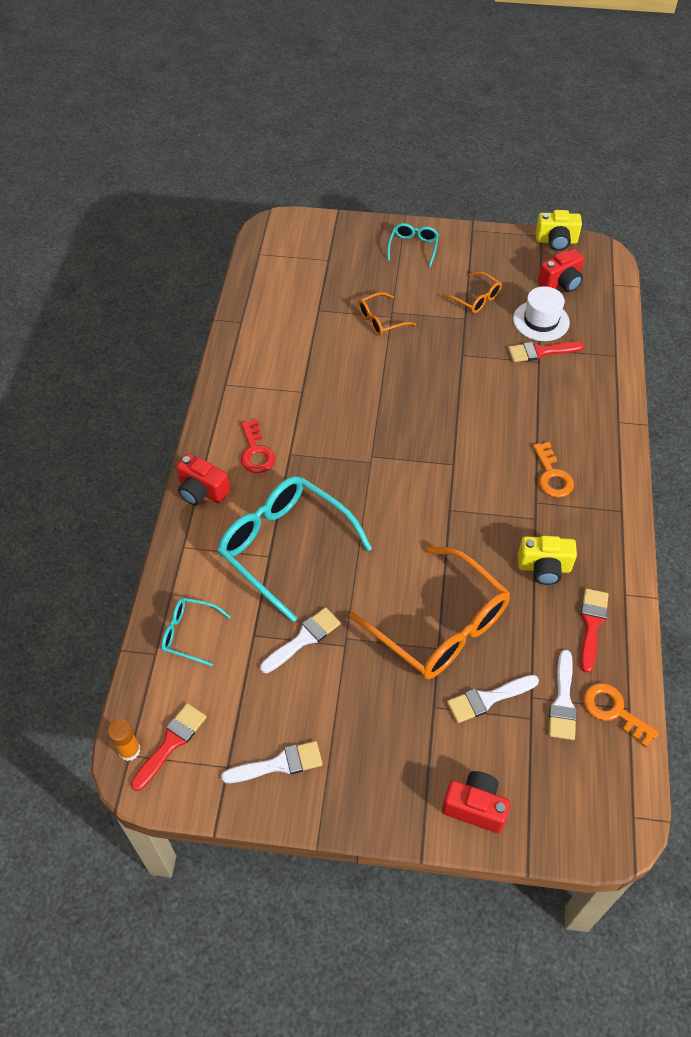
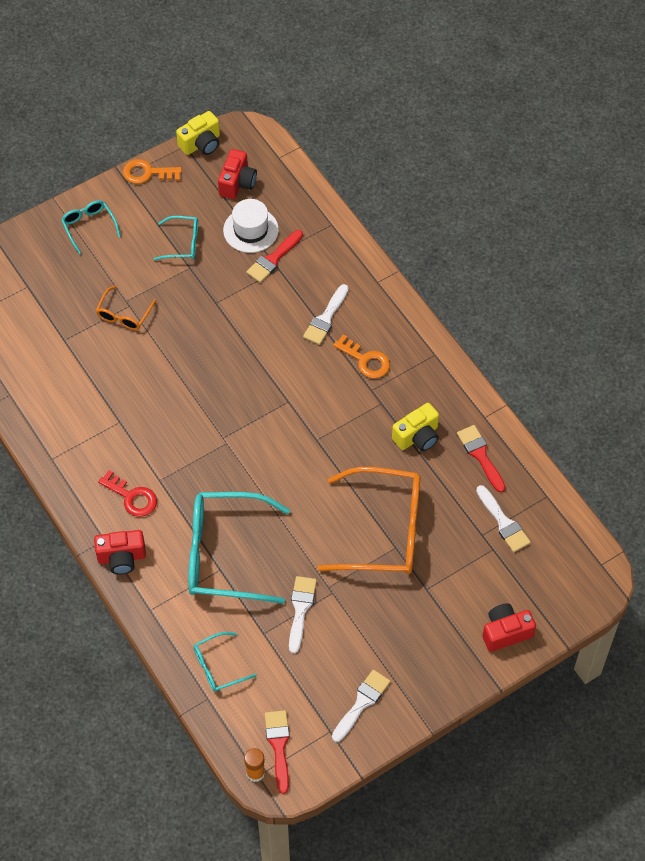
camera: 40 degrees left, 5 degrees up
(475, 298) = (183, 243): orange glasses -> turquoise glasses
(488, 699) = (456, 557): white brush -> white brush (325, 318)
(613, 711) = (539, 505): orange key -> orange key (147, 173)

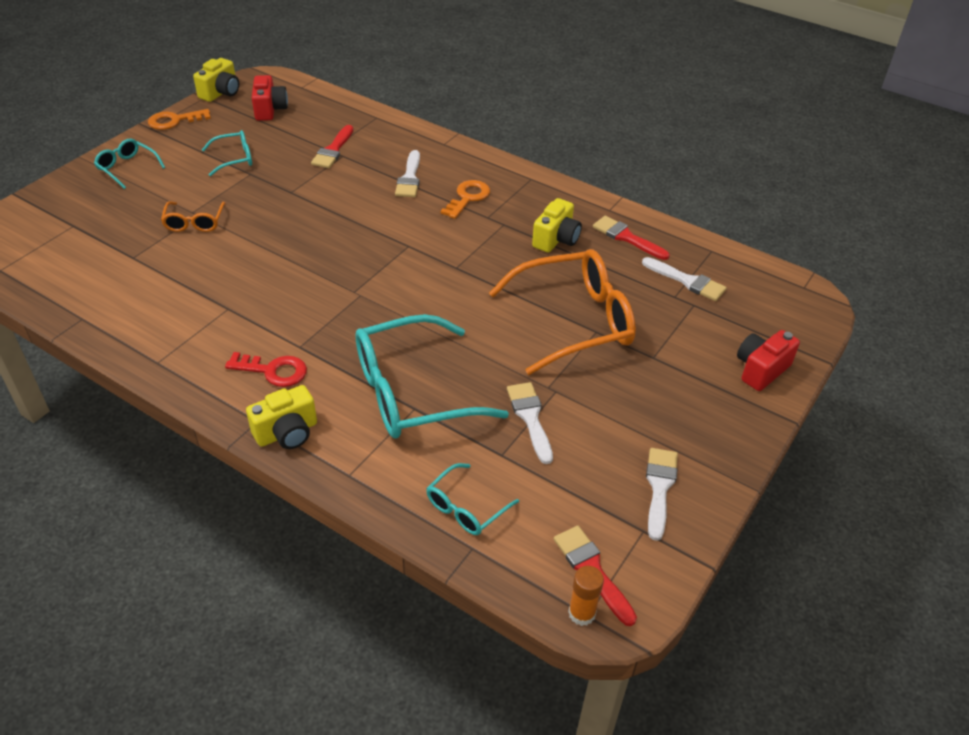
camera: 25 degrees left, 15 degrees down
(122, 558) = (287, 433): red camera -> yellow camera
(251, 230) = (299, 136): white hat -> none
(366, 360) = (468, 198): orange key -> orange key turned 75 degrees counterclockwise

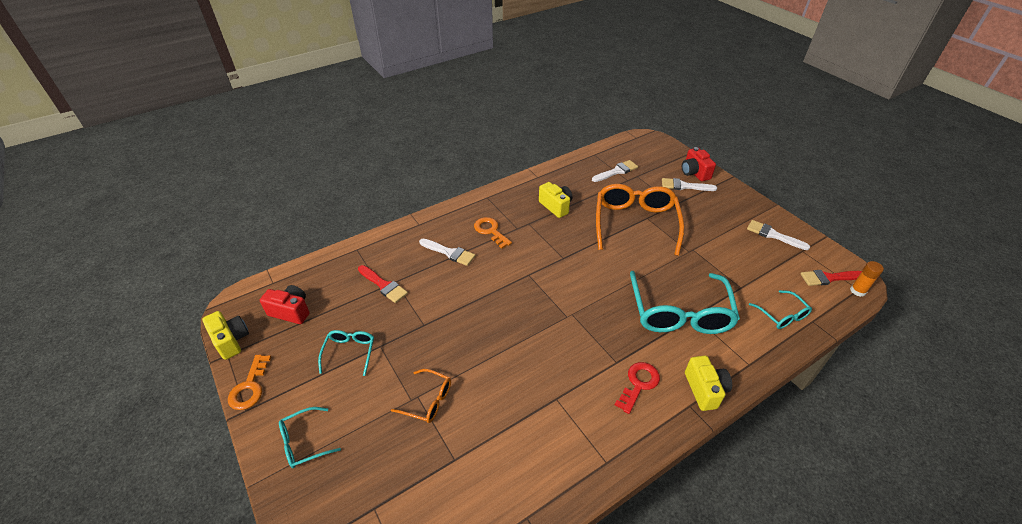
camera: 65 degrees left, 0 degrees up
(530, 418) = (713, 266): white brush -> white brush (684, 186)
(626, 237) = (568, 179): red brush -> none

